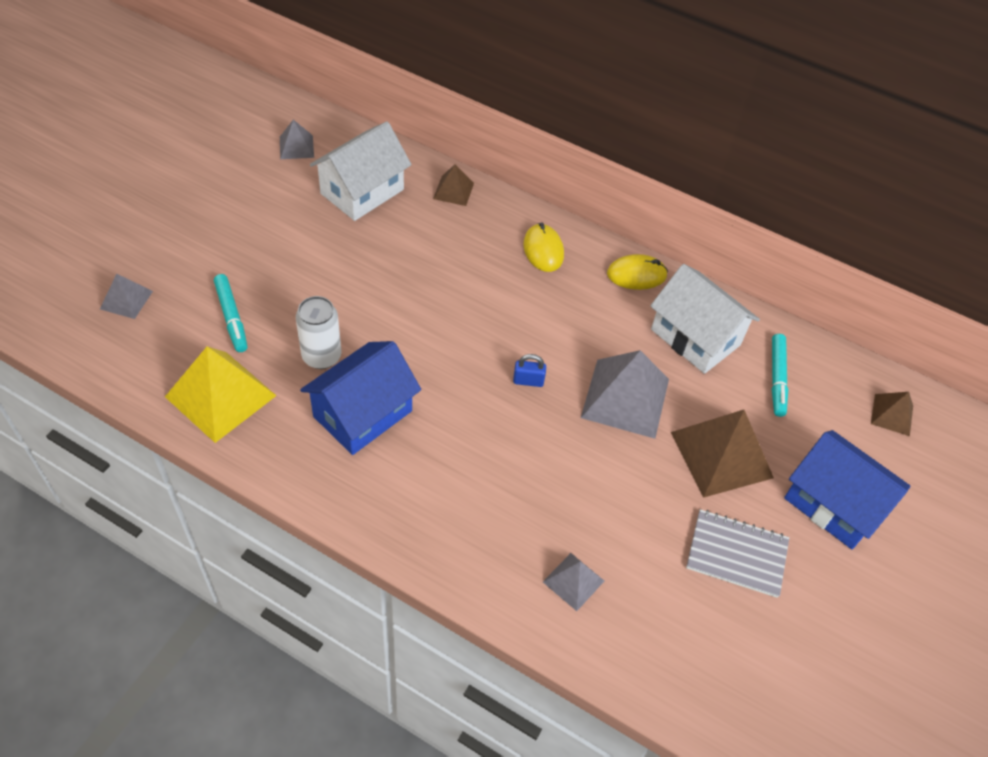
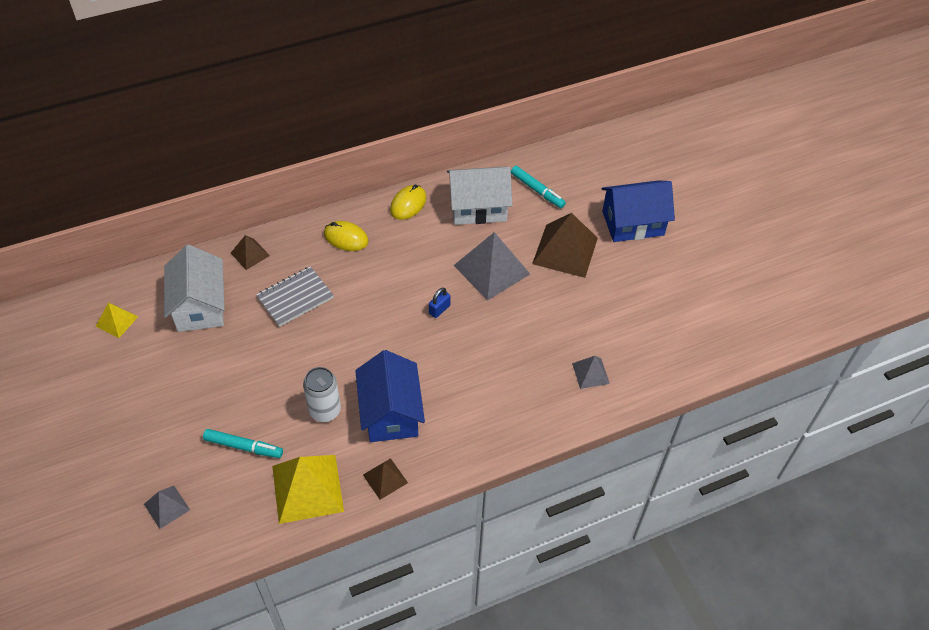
camera: 50 degrees left, 0 degrees up
(296, 147) = (116, 321): grey pyramid -> yellow pyramid
(736, 554) = (630, 287): grey notebook -> grey notebook (295, 298)
(892, 414) = (600, 158): brown pyramid -> brown pyramid (385, 478)

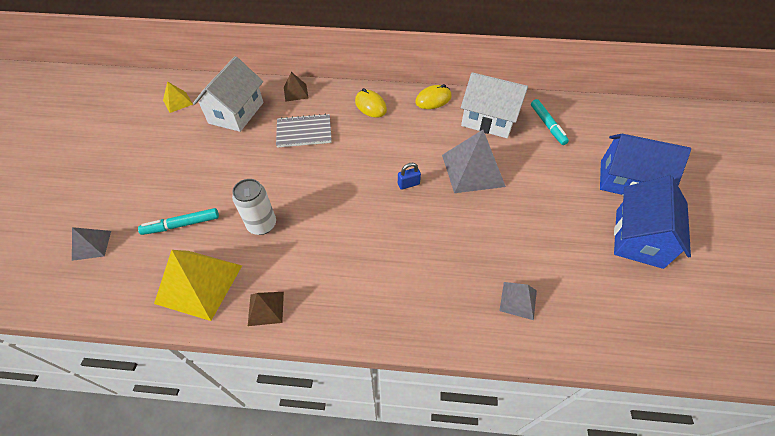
camera: 30 degrees right, 0 degrees up
(243, 447) = (182, 225): turquoise marker -> turquoise marker turned 120 degrees clockwise
(390, 413) = (311, 251): blue house -> blue house (638, 238)
(565, 250) = (549, 180): brown pyramid -> none

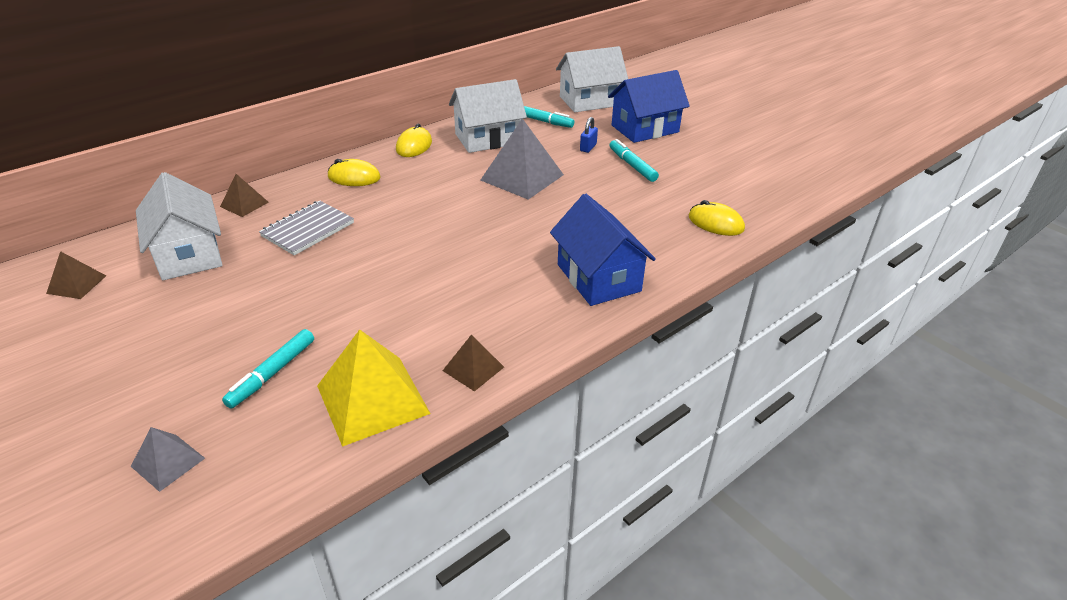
camera: 45 degrees left, 15 degrees down
(177, 102) = (76, 284): yellow pyramid -> brown pyramid
(262, 225) = (373, 319): white can -> none
(408, 184) = (479, 214): blue padlock -> blue padlock (588, 147)
(518, 300) = (667, 235): grey pyramid -> none
(571, 212) = (632, 165): none -> turquoise marker
(575, 319) = (716, 223): none -> yellow mouse
(610, 126) = (590, 101): none -> white house
(638, 238) = (694, 157): blue house -> blue house (598, 278)

